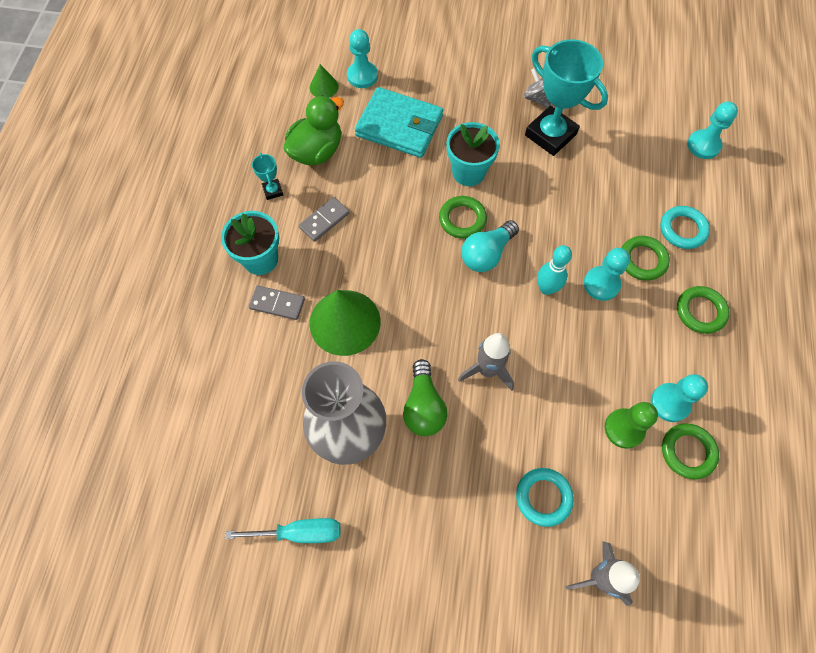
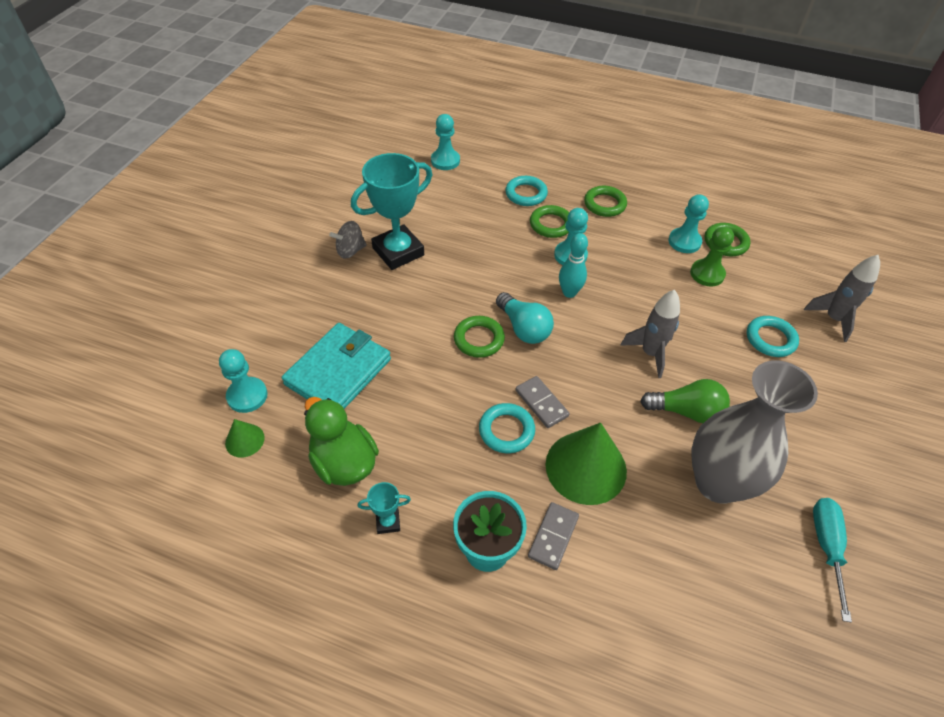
camera: 80 degrees left, 15 degrees down
(324, 220) = (448, 468): grey domino -> grey domino (541, 403)
(369, 256) = (506, 430): none -> turquoise ring
(468, 172) = (422, 323): turquoise flower pot -> none

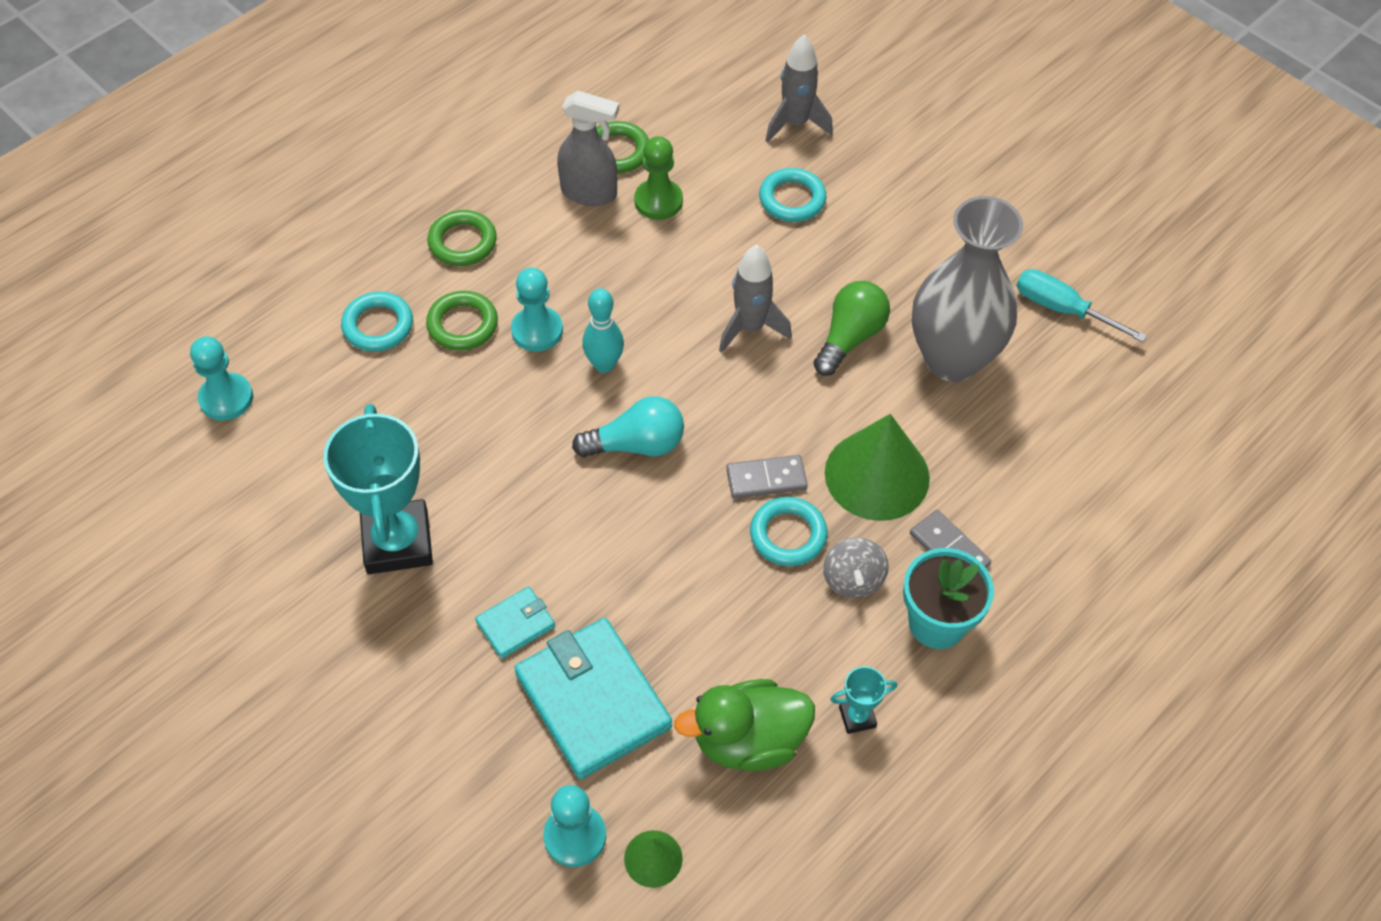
camera: 65 degrees left, 5 degrees up
(350, 251) = (354, 607): grey spinning top -> grey spinning top (853, 579)
(372, 318) = (515, 624): none -> turquoise wallet
(388, 522) = (857, 717): turquoise trophy -> turquoise trophy turned 60 degrees clockwise
(479, 339) = (627, 505): green ring -> none
(684, 242) = (589, 193): turquoise pawn -> grey spray bottle

